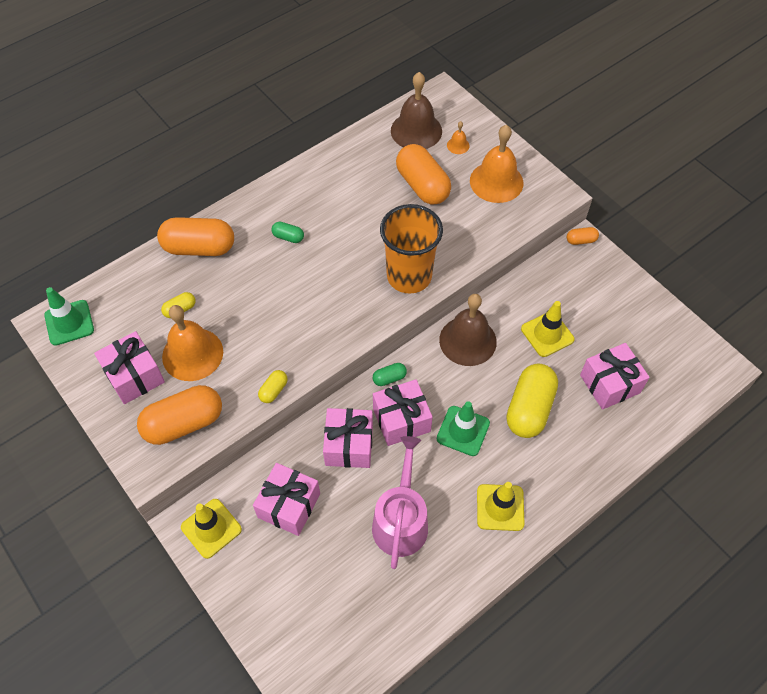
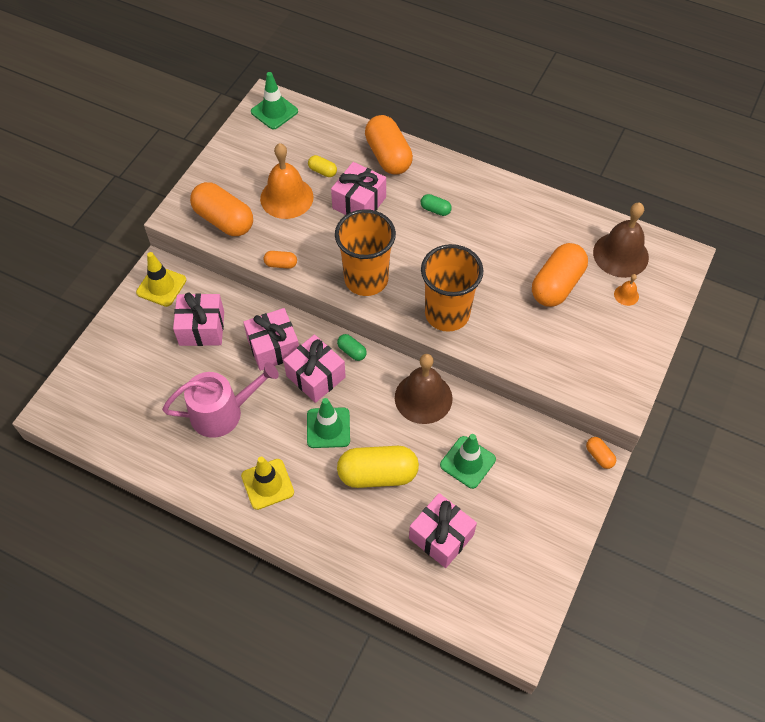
camera: 65 degrees right, 0 degrees up
(134, 376) = (249, 171): pink gift -> pink gift (359, 203)
(274, 390) = (281, 264): yellow capsule -> orange capsule
(288, 237) = (435, 210): green capsule -> green capsule turned 60 degrees counterclockwise
(335, 324) = (366, 279): none -> orange cup
(496, 182) = (602, 343): orange bell -> none
(547, 334) = (467, 462): yellow traffic cone -> green traffic cone

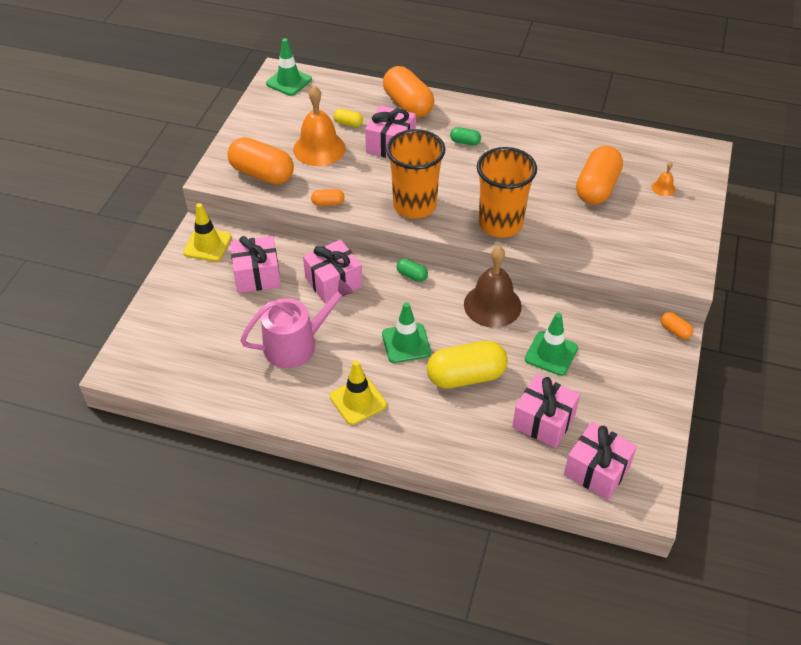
camera: 10 degrees left, 10 degrees down
(315, 376) = (382, 301): pink gift -> pink gift (597, 470)
(620, 254) = (648, 157): brown bell -> none

